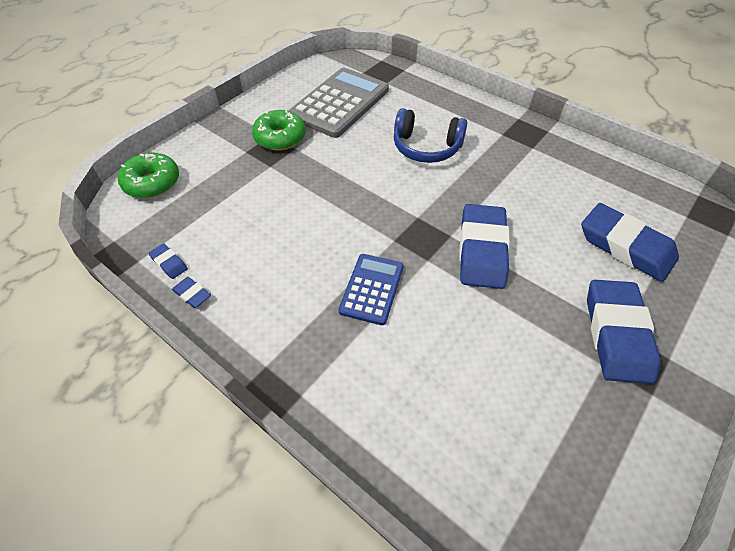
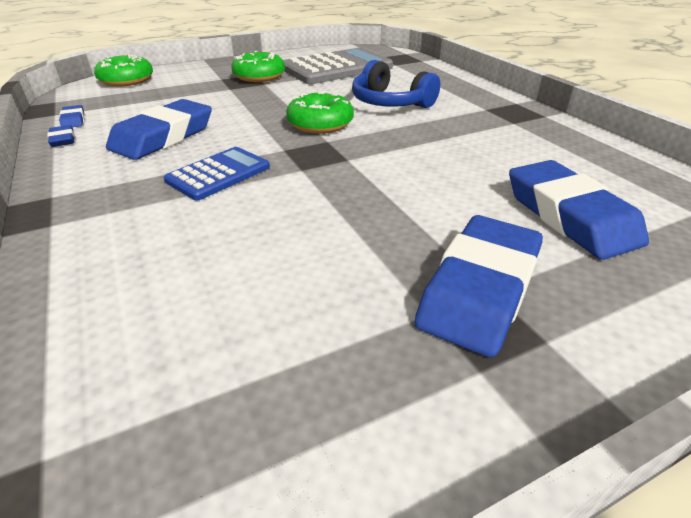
camera: 25 degrees right, 15 degrees down
(395, 196) = (320, 124): none -> green donut
(482, 250) = (371, 176): blue eraser -> blue eraser (163, 137)

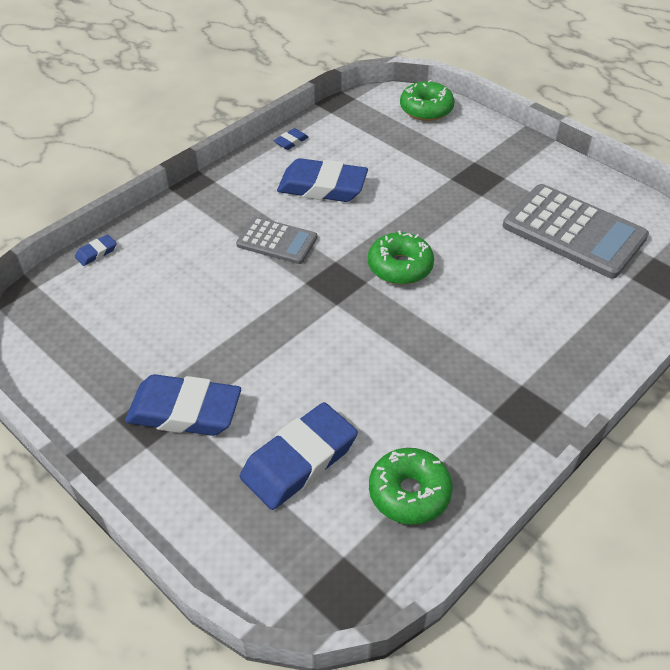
camera: 70 degrees right, 10 degrees up
(73, 120) = (326, 127): blue eraser -> blue eraser (96, 253)
(218, 174) = (277, 241): blue calculator -> grey calculator
(259, 76) = (499, 184): green donut -> green donut (409, 493)
(390, 103) = (487, 302): blue headphones -> none

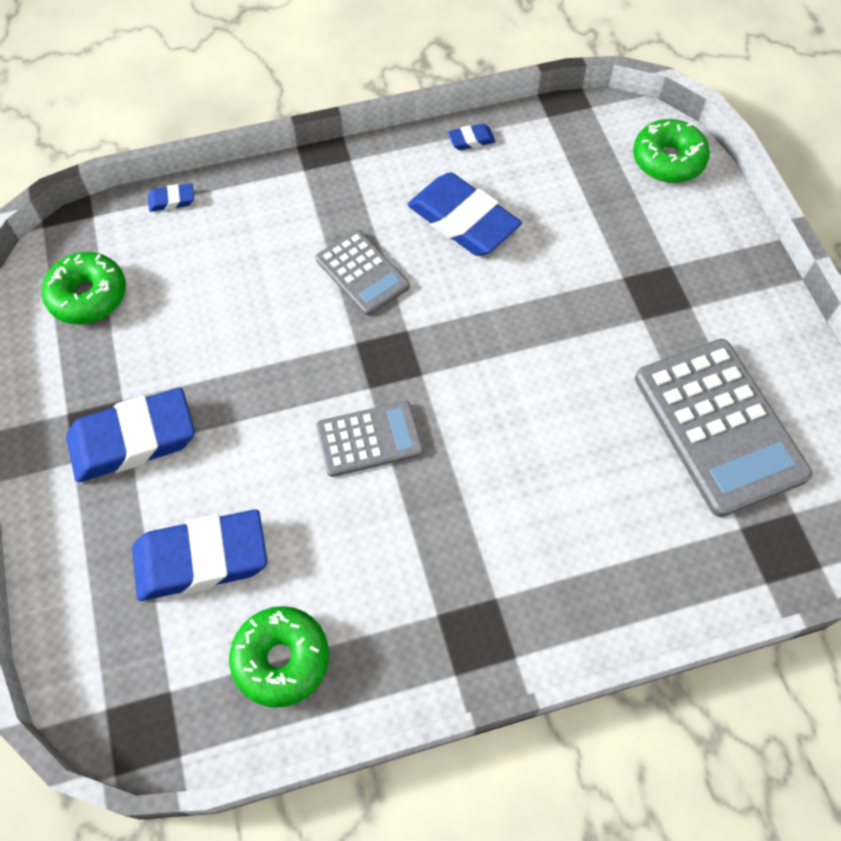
camera: 30 degrees right, 15 degrees up
(184, 411) = (133, 440): blue eraser -> blue eraser turned 60 degrees counterclockwise
(362, 333) = (369, 439): none -> grey calculator
(400, 267) = (473, 373): green donut -> green donut (88, 296)

